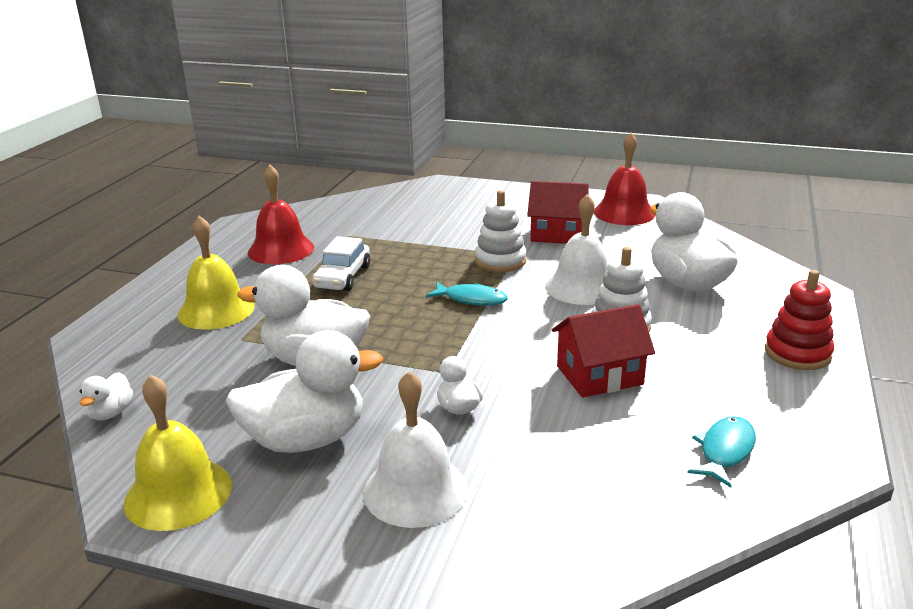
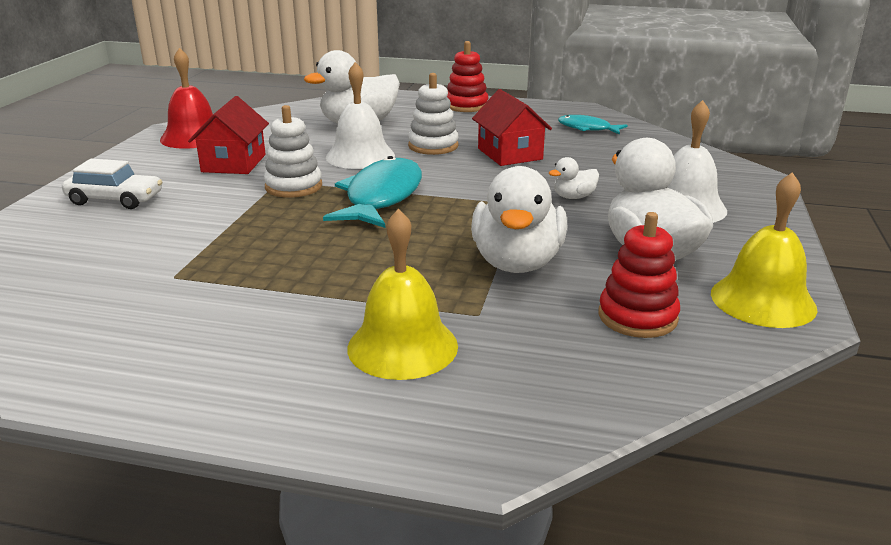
camera: 95 degrees left, 0 degrees up
(110, 413) = (670, 373): white duck -> none
(194, 411) = (637, 317): none -> red stacking toy
(281, 249) = (204, 323): red bell -> none
(343, 277) = (314, 267): white car -> white car (115, 199)
(471, 299) = (381, 197): turquoise fish -> turquoise fish, size x1.82

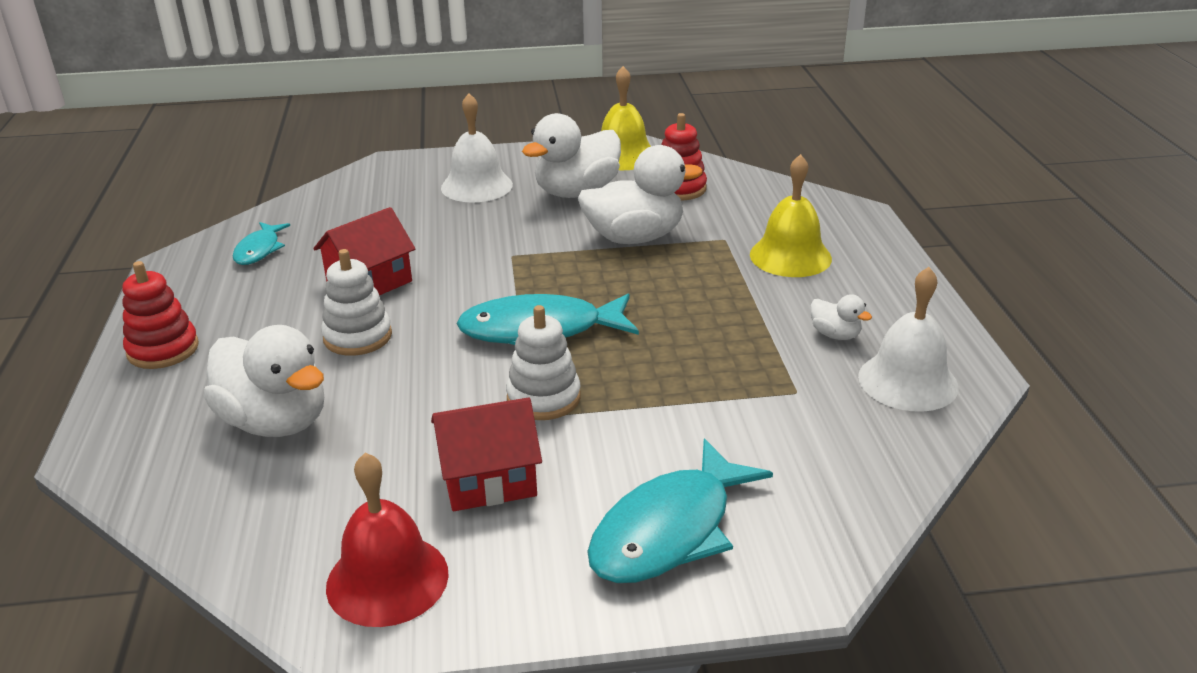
camera: 110 degrees left, 5 degrees up
(115, 199) = (669, 530): white car -> turquoise fish
(360, 156) = (416, 381): white bell -> white bell (908, 381)
(573, 197) = (481, 232): white duck -> white duck (835, 335)

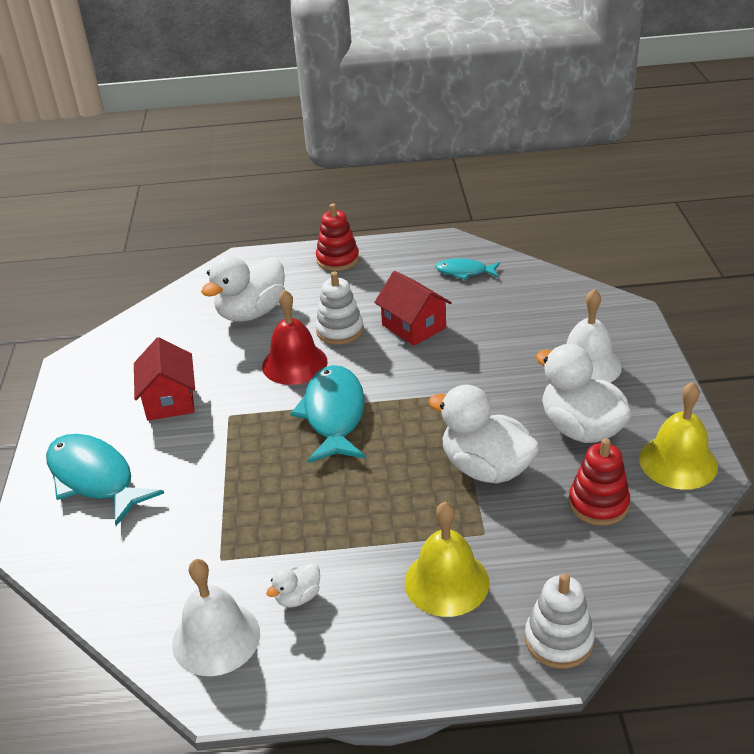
camera: 95 degrees right, 5 degrees up
(387, 579) = (102, 370): red bell -> red bell (294, 363)
(543, 398) = (247, 420): white stacking toy -> white stacking toy (558, 640)
(634, 237) = (486, 468): white duck -> white duck turned 135 degrees clockwise

